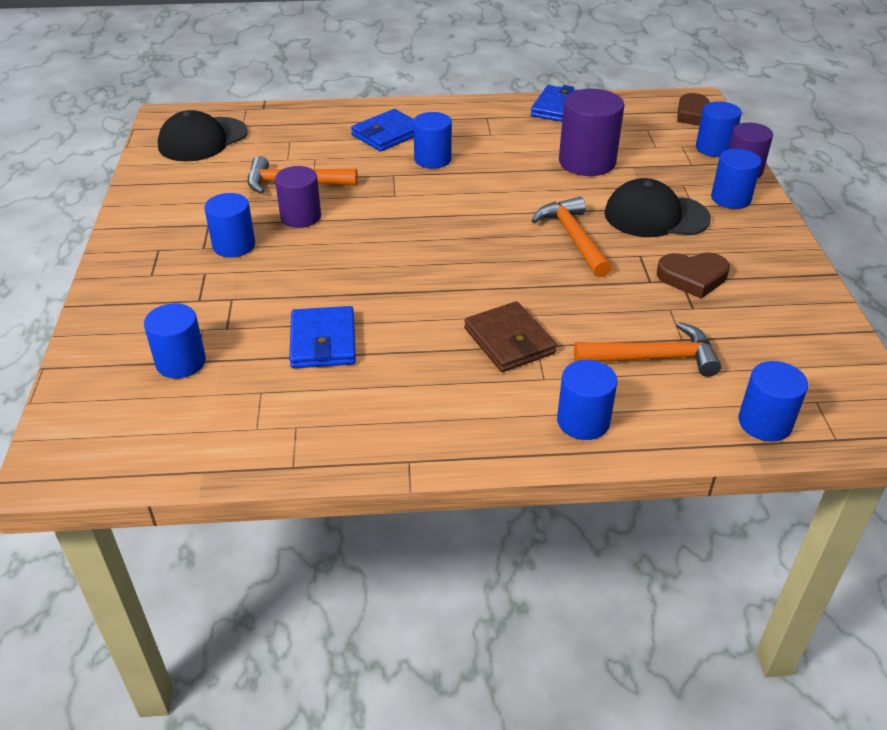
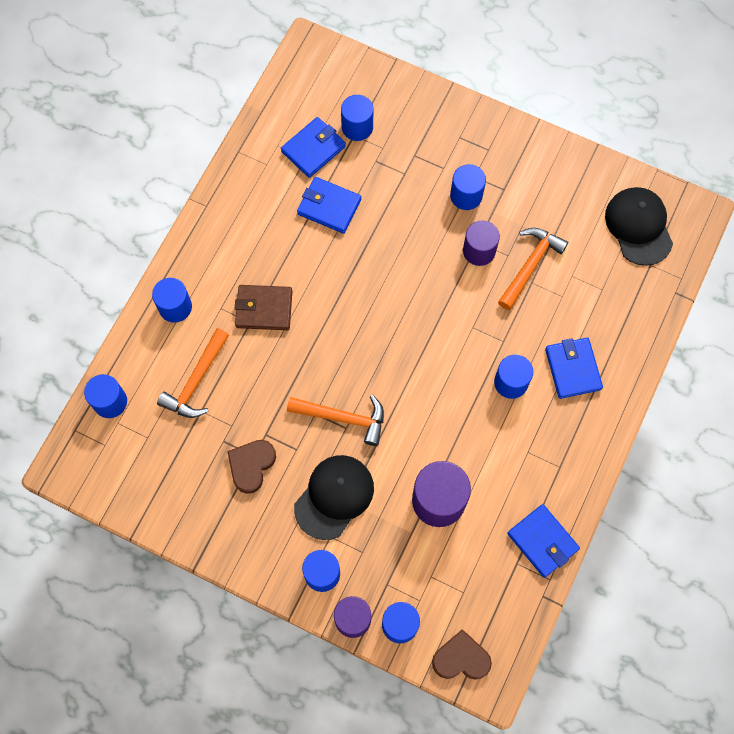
camera: 120 degrees right, 30 degrees up
(241, 389) = (313, 149): none -> blue wallet

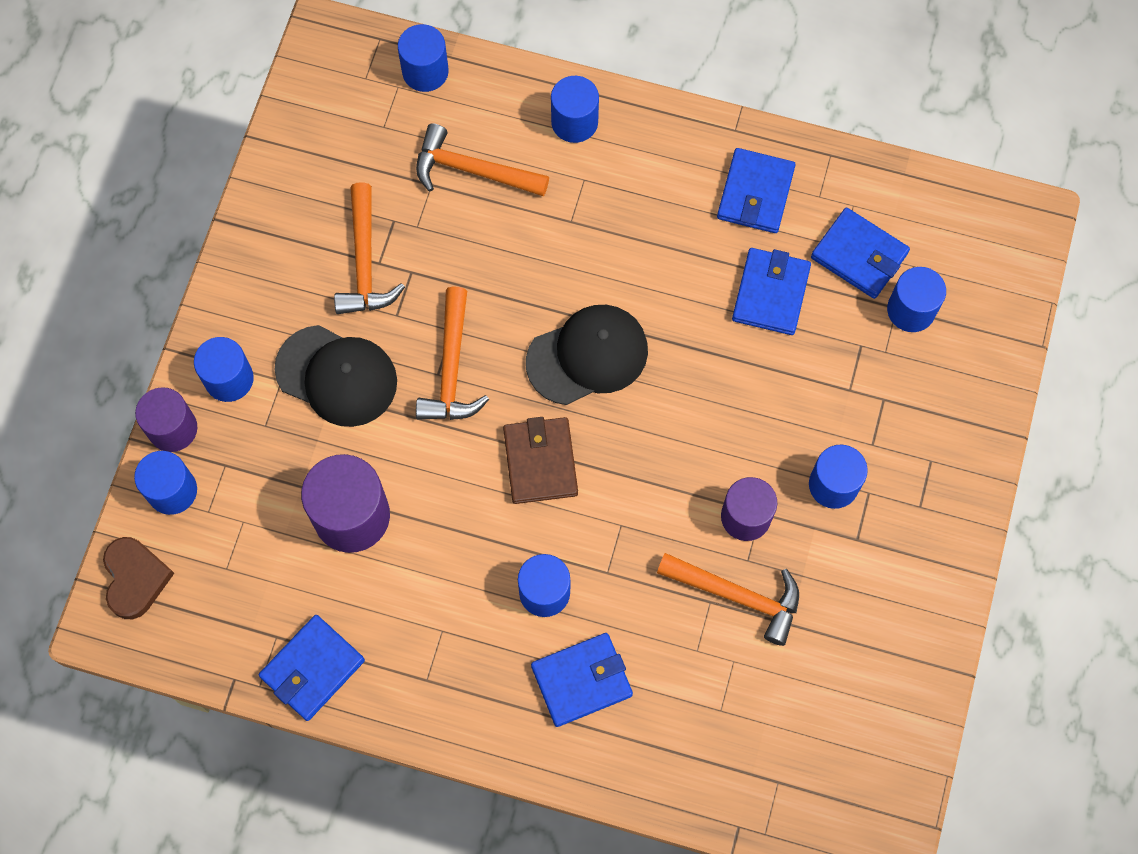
camera: 80 degrees right, 0 degrees up
(251, 465) = (365, 262): brown heart -> orange hammer
(255, 202) = (755, 193): none -> blue wallet
(264, 309) = (594, 235): brown wallet -> brown wallet (540, 462)
(639, 227) = (840, 756): black cap -> black cap (587, 356)

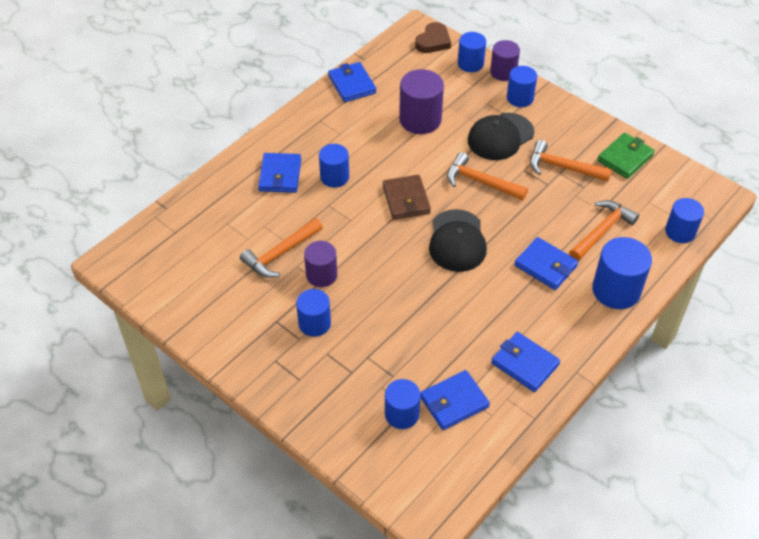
camera: 115 degrees right, 20 degrees down
(135, 578) = (433, 41): brown heart -> brown heart turned 75 degrees counterclockwise
(304, 182) = (625, 158): none -> green wallet
(540, 462) = (406, 199): brown wallet -> brown wallet turned 60 degrees clockwise
(574, 122) = (616, 290): blue cylinder -> blue cylinder, size x1.53
(771, 293) = (451, 343): blue wallet -> blue wallet (545, 266)

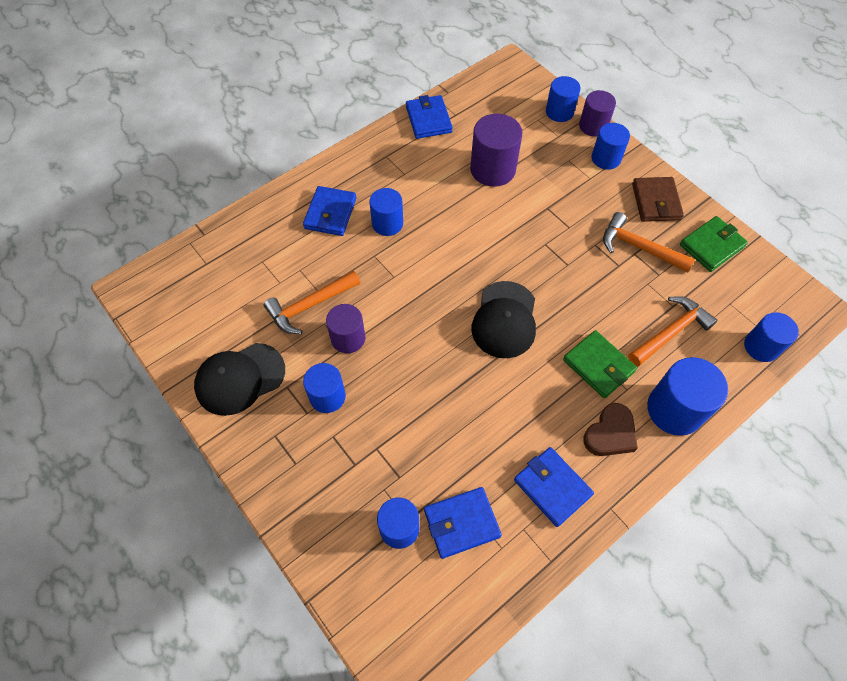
camera: 10 degrees right, 10 degrees up
(406, 199) = (458, 261): brown wallet -> brown wallet (656, 202)
(433, 41) = (524, 81): brown heart -> brown heart (610, 433)
(480, 182) = (544, 252): orange hammer -> none
(500, 137) = (576, 201): black cap -> black cap (240, 379)
(545, 266) = (598, 366): blue wallet -> green wallet

